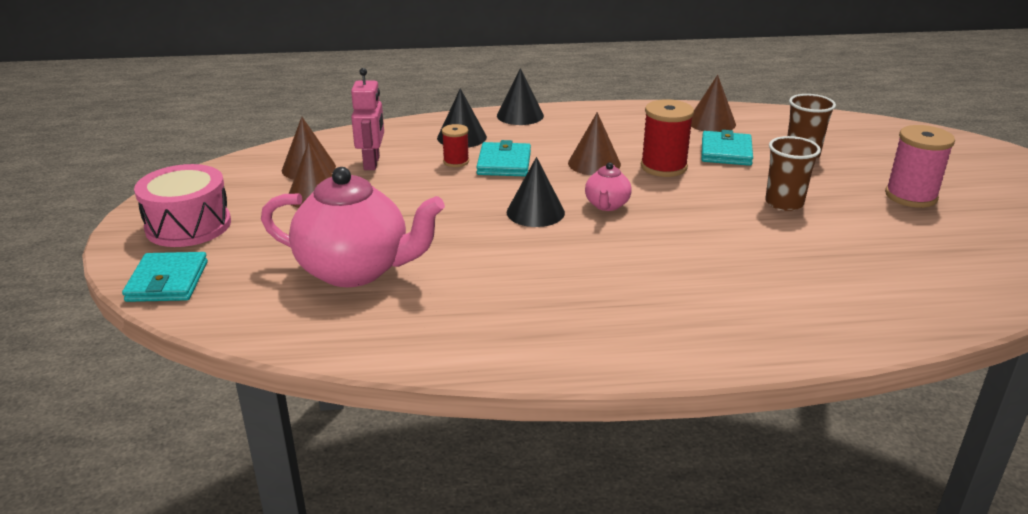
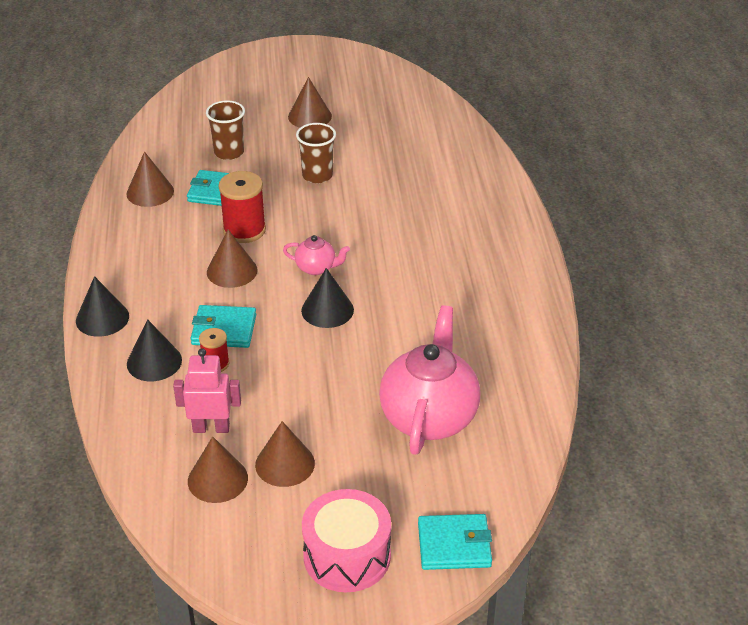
camera: 90 degrees left, 10 degrees up
(911, 196) = (310, 116): pink spool -> brown cone

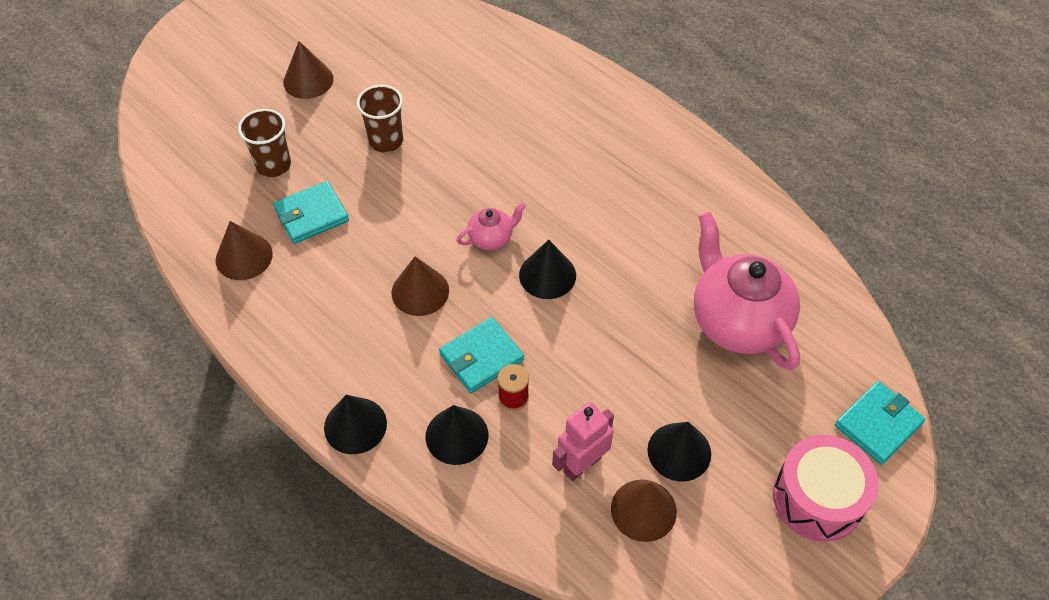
camera: 40 degrees left, 15 degrees up
(244, 230) = (383, 240): red spool -> none
(285, 464) = (679, 451): brown cone -> black cone

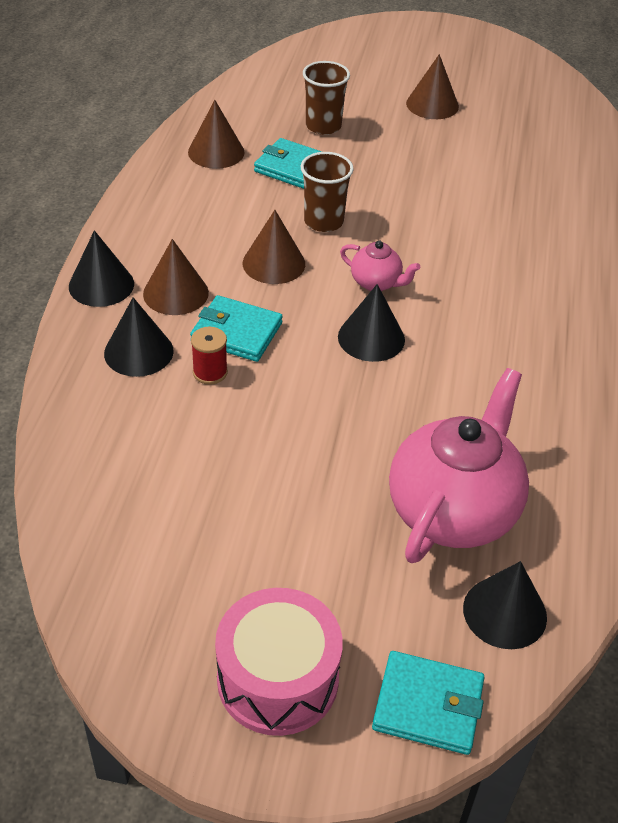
camera: 55 degrees right, 10 degrees down
(386, 141) = (417, 173): brown cup -> brown cup (323, 221)
(582, 464) = (172, 453): pink robot -> none
(643, 510) = (153, 523): brown cone -> brown cone (175, 293)
(679, 451) = (245, 525): black cone -> black cone (504, 612)

